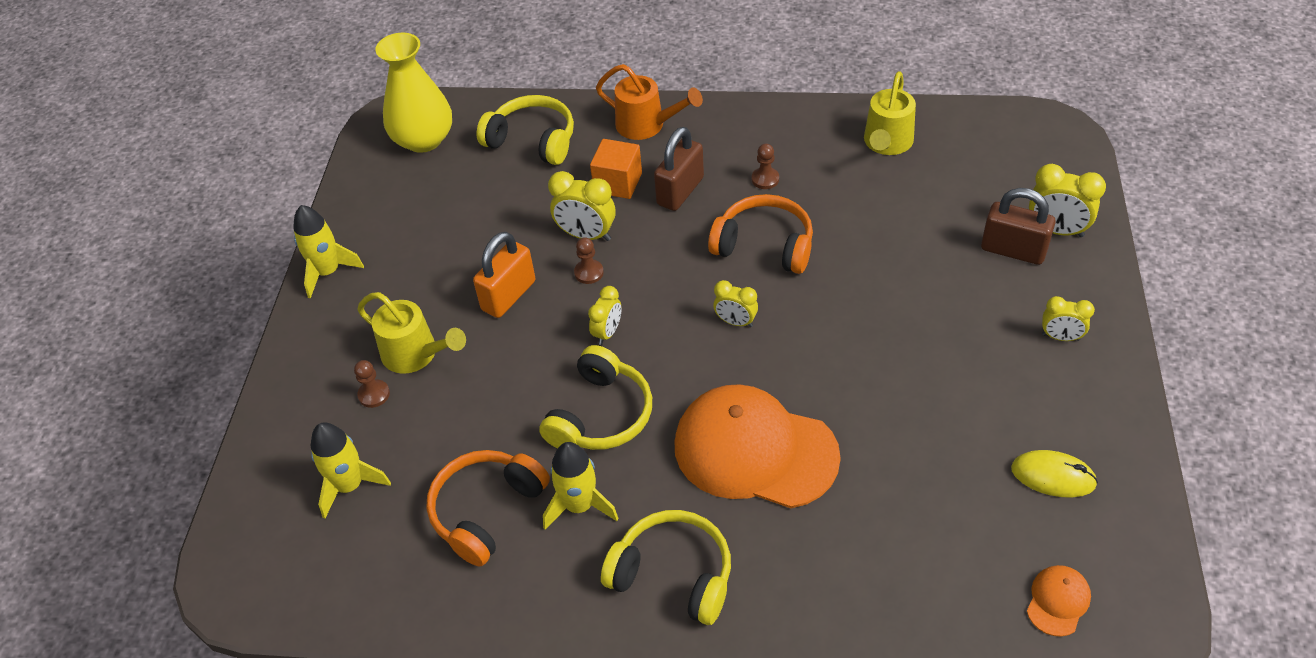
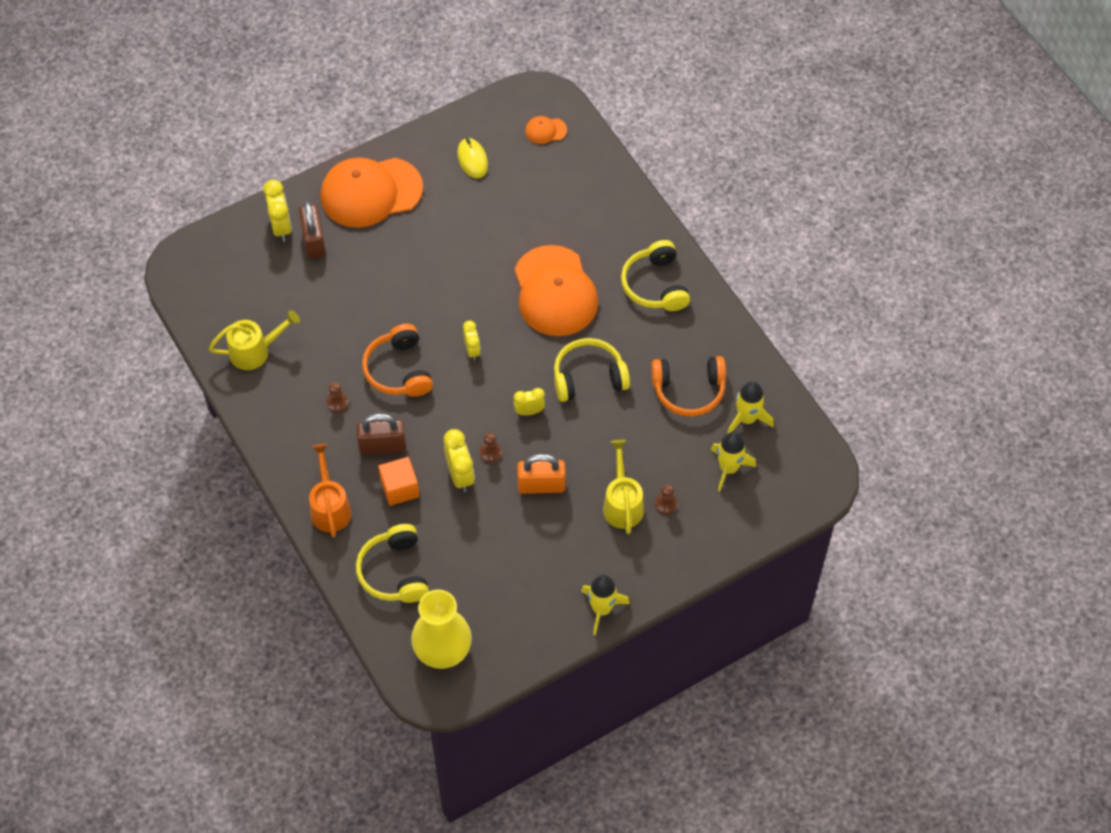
camera: 130 degrees left, 10 degrees up
(579, 506) = (651, 350): yellow rocket -> yellow rocket (747, 419)
(1060, 337) = (371, 192): yellow clock -> orange cap

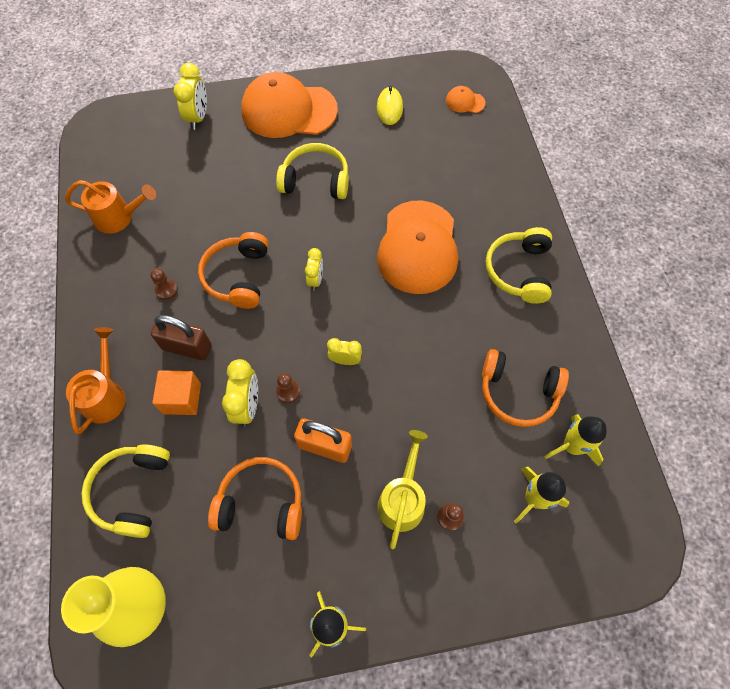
camera: 20 degrees right, 5 degrees up
(256, 351) = (119, 217): yellow watering can -> orange watering can
(314, 241) = (219, 137): brown padlock -> none
(507, 544) = (261, 503): none -> orange headphones
(588, 377) = (419, 343): yellow headphones -> yellow headphones (315, 180)

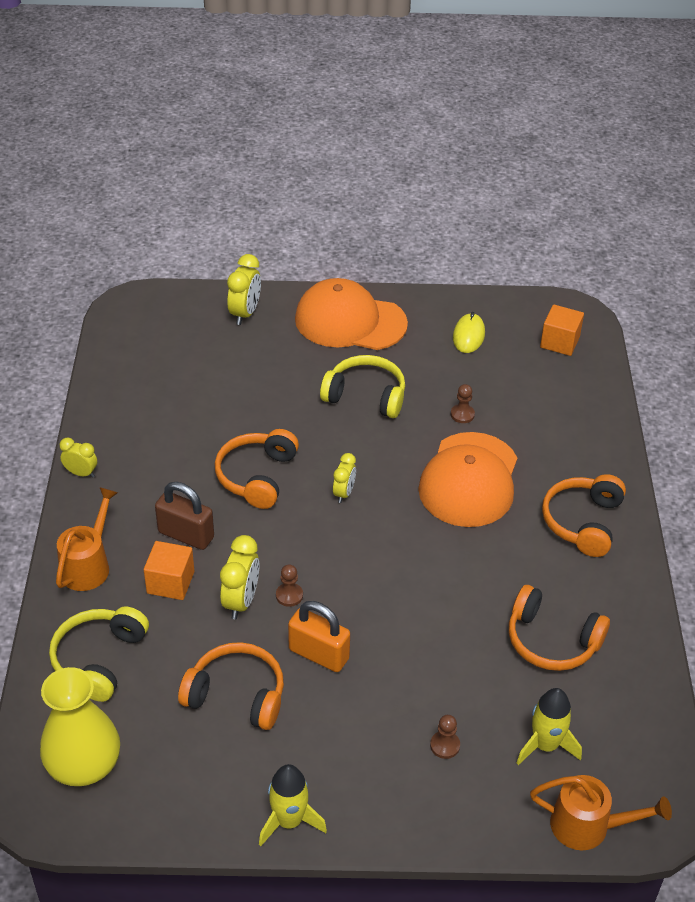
camera: 10 degrees right, 20 degrees down
(119, 217) = (137, 399): orange watering can -> orange watering can (589, 826)
(166, 290) = (174, 476): brown pawn -> brown pawn (462, 414)
(345, 360) = (360, 576): yellow clock -> yellow clock (81, 473)
(403, 498) = (395, 718): yellow watering can -> none
(465, 102) = (559, 342): orange cap -> orange cube
(519, 271) = (582, 522): yellow headphones -> orange headphones
(572, 446) = (602, 703): yellow rocket -> none

